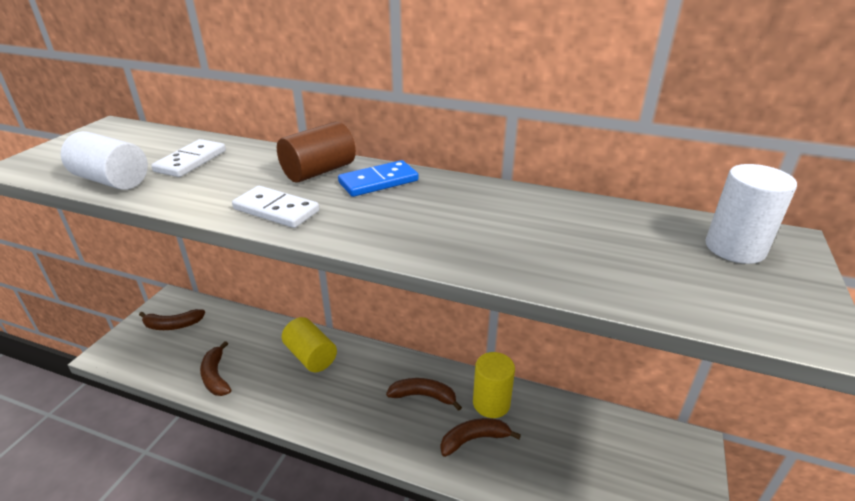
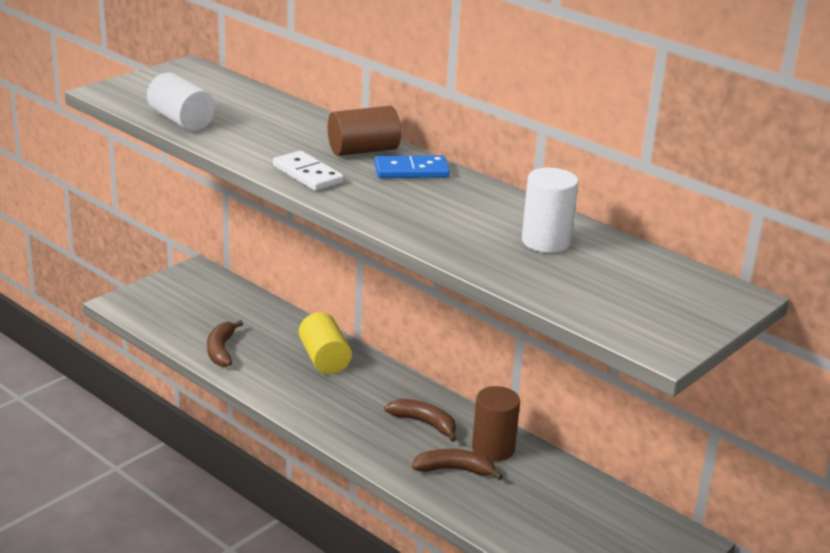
camera: 20 degrees right, 5 degrees down
(173, 325) = (193, 295): brown banana -> none
(191, 161) = (253, 117): white domino -> none
(491, 403) = (493, 448): yellow cylinder -> brown cylinder
(734, 248) = (680, 289): white cylinder -> white cylinder (546, 241)

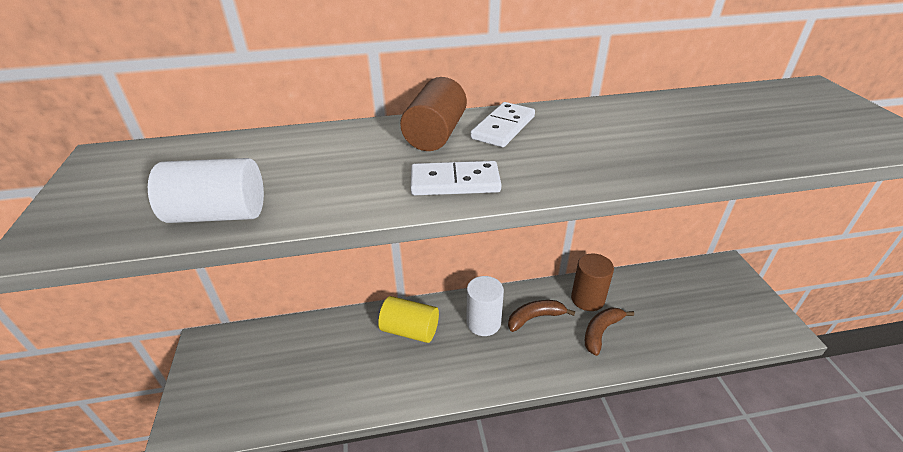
camera: 50 degrees left, 10 degrees up
(221, 350) = (335, 392): brown banana -> none
(411, 171) = (503, 128): blue domino -> white domino
(546, 241) = (691, 120): white cylinder -> white cylinder (483, 322)

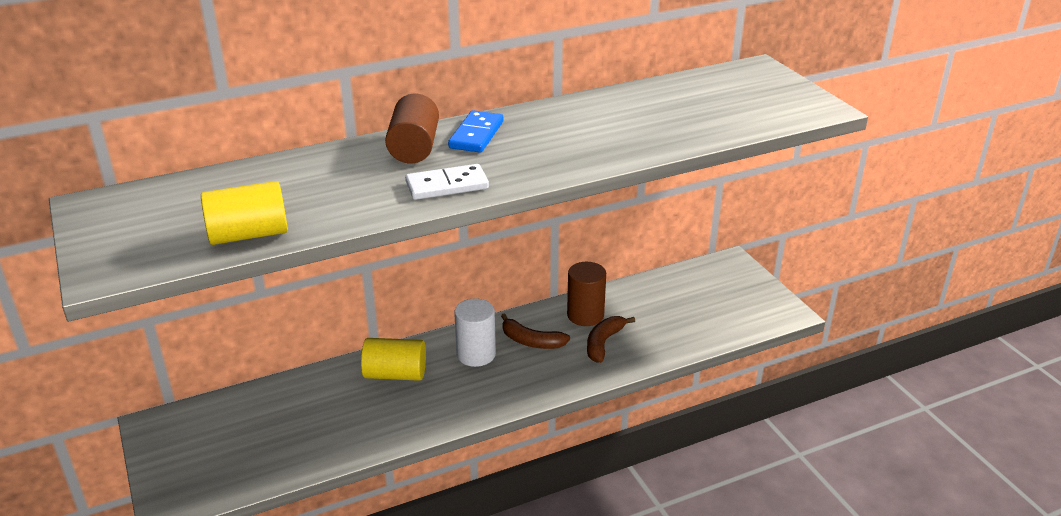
camera: 15 degrees left, 5 degrees down
(218, 214) = (248, 234): white cylinder -> yellow cylinder
(503, 128) = (476, 135): white domino -> blue domino
(535, 318) = (531, 341): brown banana -> brown banana turned 120 degrees counterclockwise

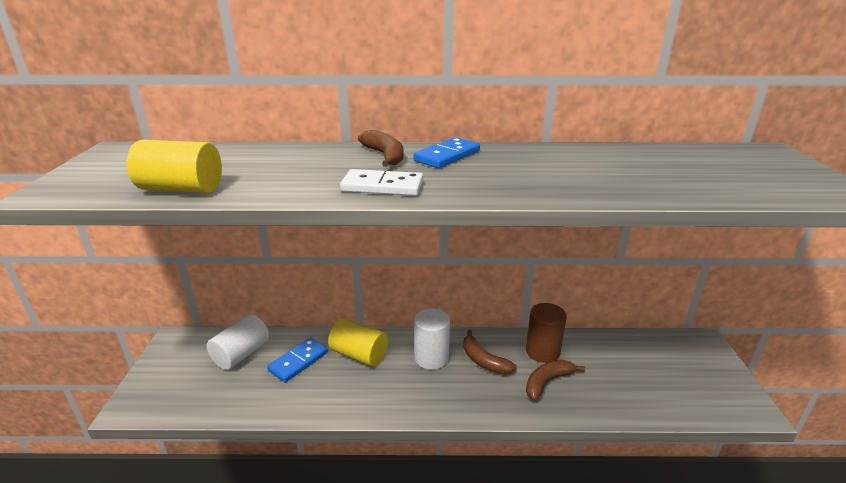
camera: 25 degrees right, 5 degrees down
(256, 414) = (241, 354): none -> white cylinder
(331, 401) = (298, 361): none -> blue domino
(414, 148) = (385, 156): brown cylinder -> brown banana

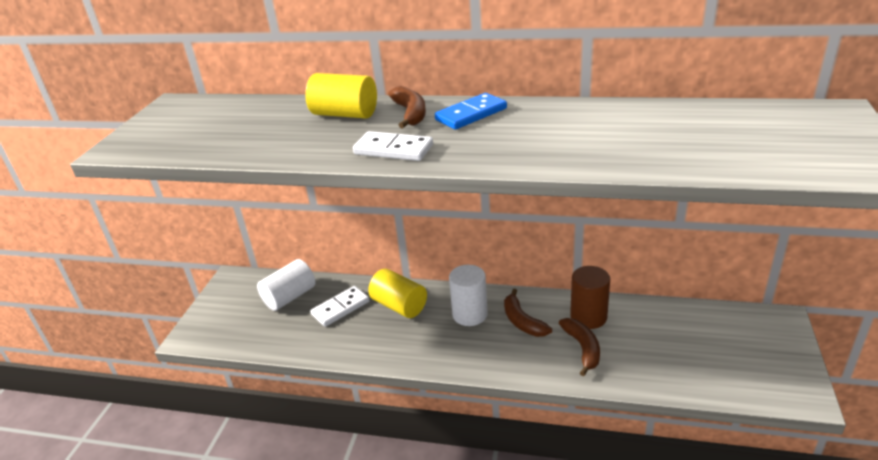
camera: 15 degrees right, 5 degrees up
(181, 189) = (220, 148): yellow cylinder -> yellow cylinder (345, 114)
(298, 361) = (340, 308): blue domino -> white domino
(547, 382) = (582, 348): brown banana -> brown banana turned 105 degrees clockwise

